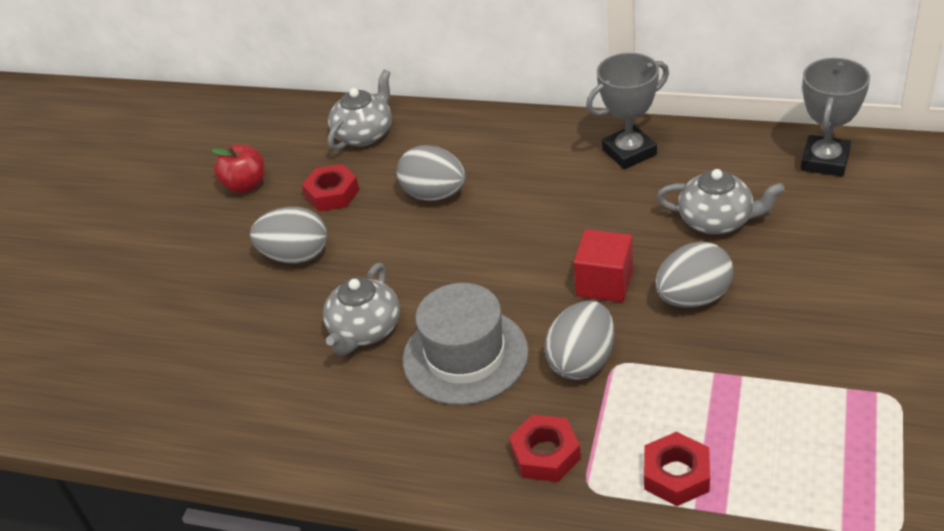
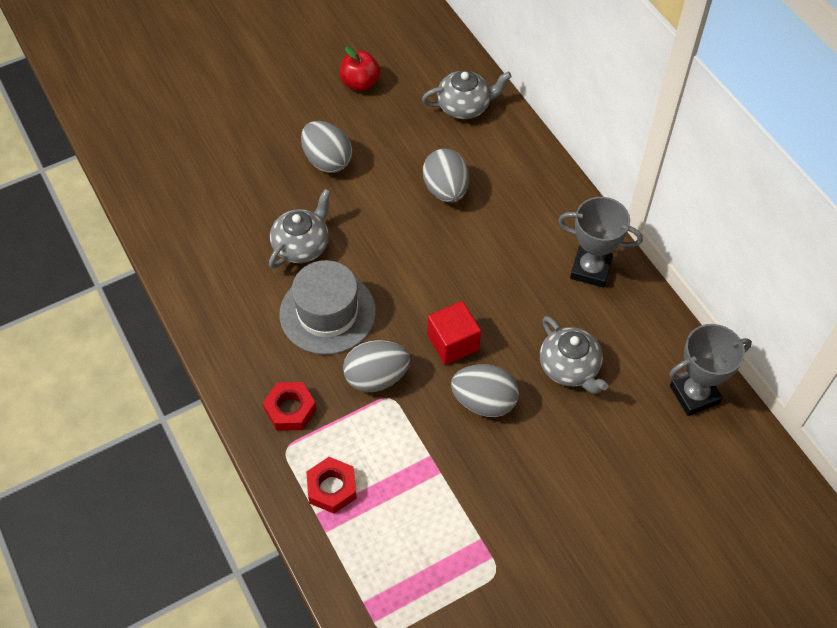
camera: 40 degrees right, 15 degrees up
(332, 194) = (395, 135): red nut -> none
(365, 330) = (302, 245): grey teapot -> grey teapot turned 150 degrees clockwise

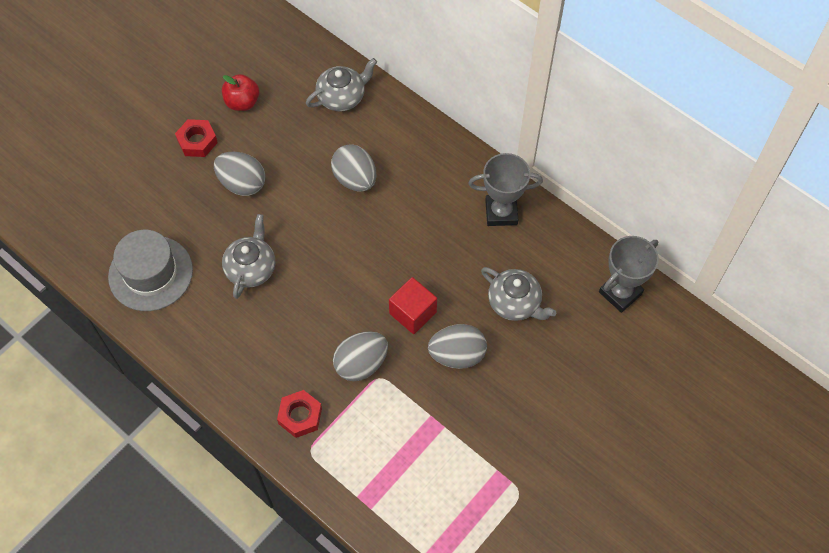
camera: 20 degrees left, 5 degrees up
(327, 313) = (297, 321): grey hat -> grey hat (150, 273)
(332, 488) = (361, 470): red nut -> red nut (197, 141)

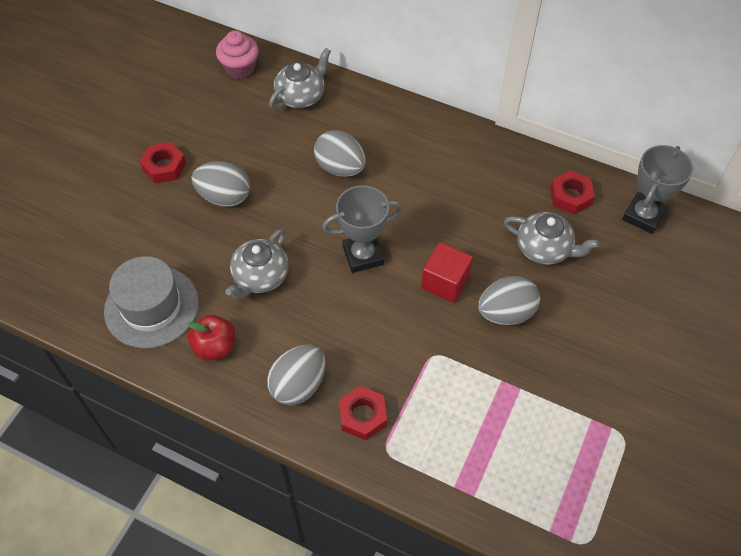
camera: 15 degrees left, 5 degrees down
(242, 102) = (200, 121): red apple -> red apple (215, 347)
(251, 268) = (260, 277): grey teapot -> grey teapot turned 150 degrees counterclockwise
(294, 55) = (240, 68): none -> pink cupcake
(361, 364) = (410, 346): grey egg -> grey egg (298, 385)
(501, 212) = (498, 167): grey trophy -> grey trophy (363, 255)
(559, 257) = (570, 196): none -> red nut

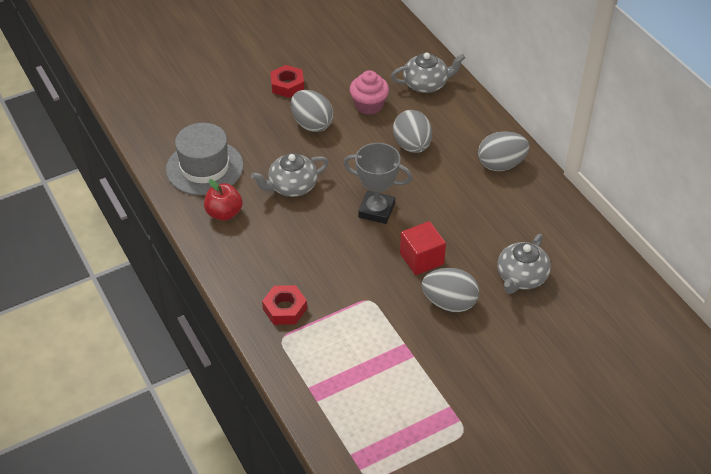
camera: 35 degrees right, 10 degrees down
(240, 68) = (397, 45): pink cupcake -> pink cupcake (369, 105)
(298, 385) = (258, 266): grey egg -> grey egg (501, 164)
(544, 249) = (521, 277): grey teapot -> grey teapot turned 60 degrees clockwise
(570, 196) = (578, 253): red nut -> none
(643, 216) = (627, 297): grey trophy -> none

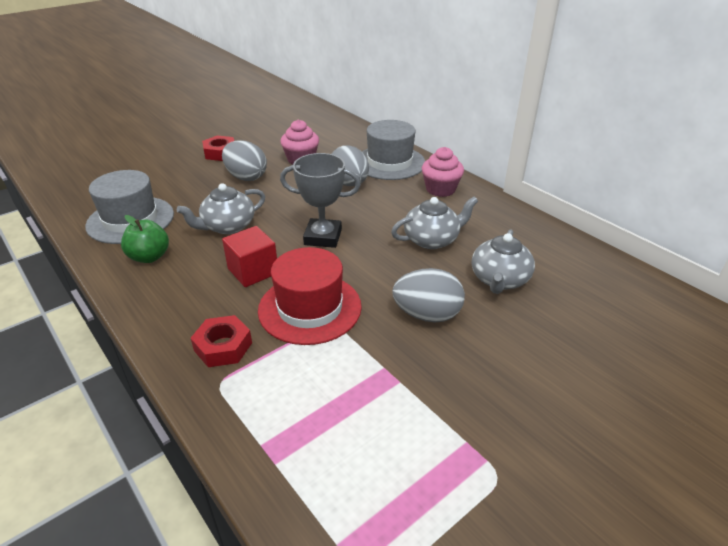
camera: 10 degrees left, 10 degrees down
(224, 213) = (149, 257): red apple -> green apple
(355, 283) = (310, 308): none -> red hat
(421, 259) = (382, 275): red cube -> red cube (253, 271)
(426, 84) = (352, 142): grey teapot -> grey teapot (432, 240)
(459, 120) = (389, 162): none -> grey hat
(501, 164) = (440, 189): grey egg -> pink cupcake

